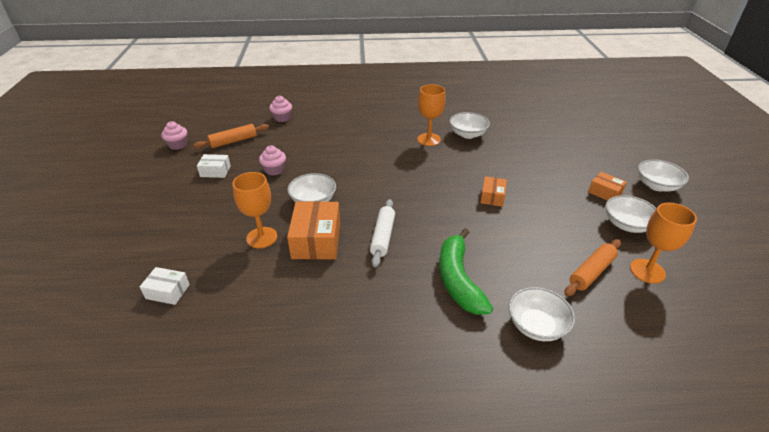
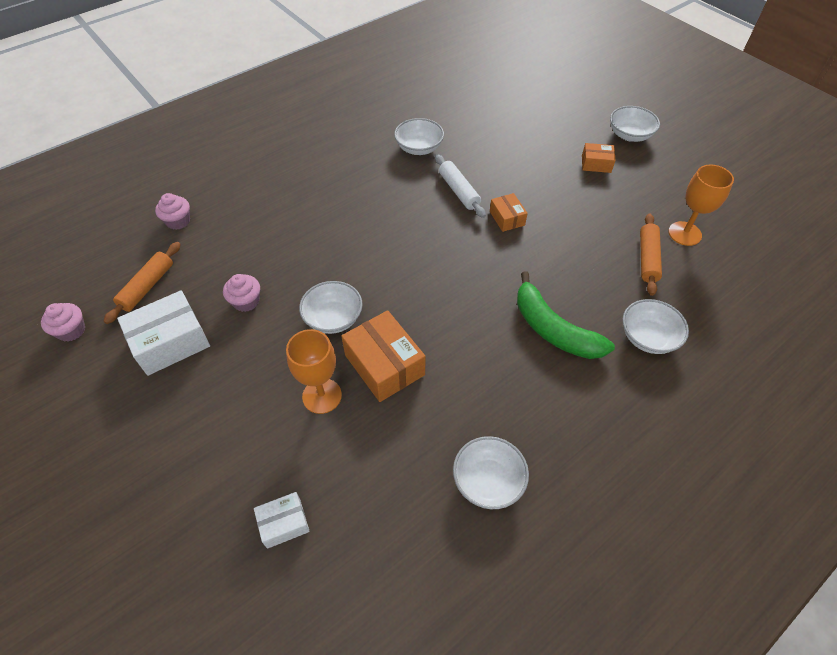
camera: 35 degrees left, 15 degrees up
(215, 171) = (170, 342): white box -> white box, size x1.79
(383, 237) = (446, 322): white rolling pin -> white rolling pin (459, 191)
(429, 139) = (384, 174): orange goblet -> none
(626, 225) = (637, 192): white bowl -> white bowl (488, 481)

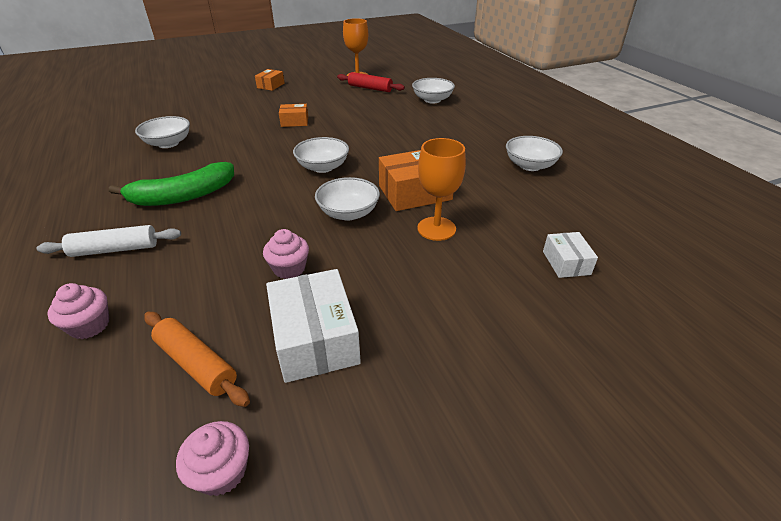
camera: 75 degrees left, 15 degrees down
(459, 191) = (245, 134): white rolling pin -> white rolling pin (115, 249)
(553, 329) = (412, 124): green banana -> green banana (183, 196)
(629, 135) = (254, 72): white bowl -> white bowl (323, 167)
(647, 258) = (370, 88): orange rolling pin -> red rolling pin

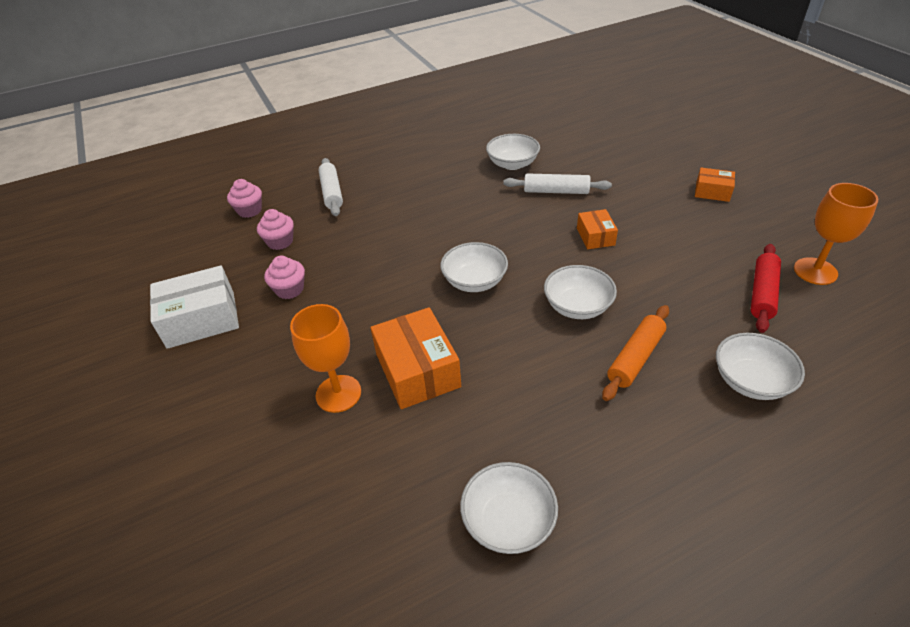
camera: 90 degrees right, 5 degrees up
(183, 196) = (409, 202): green banana -> none
(197, 363) = (199, 266): orange rolling pin -> orange rolling pin (635, 358)
(222, 472) = (112, 297): pink cupcake -> pink cupcake (280, 242)
(227, 129) = (556, 191): none -> white rolling pin
(348, 213) = (375, 316): white bowl -> white bowl (577, 306)
(566, 263) = (252, 528): white box -> none

